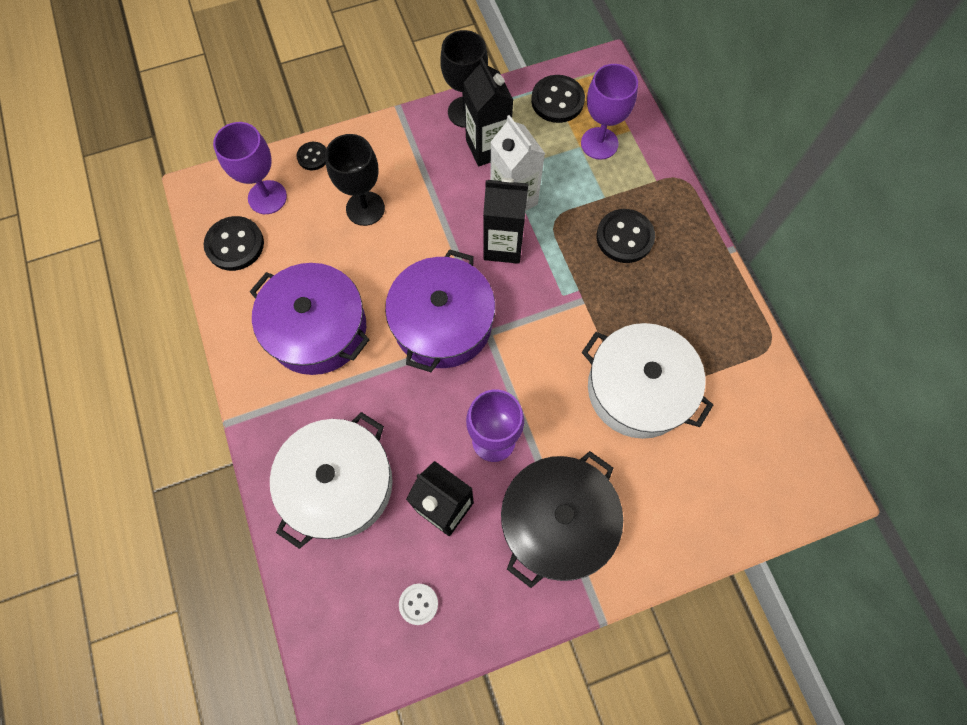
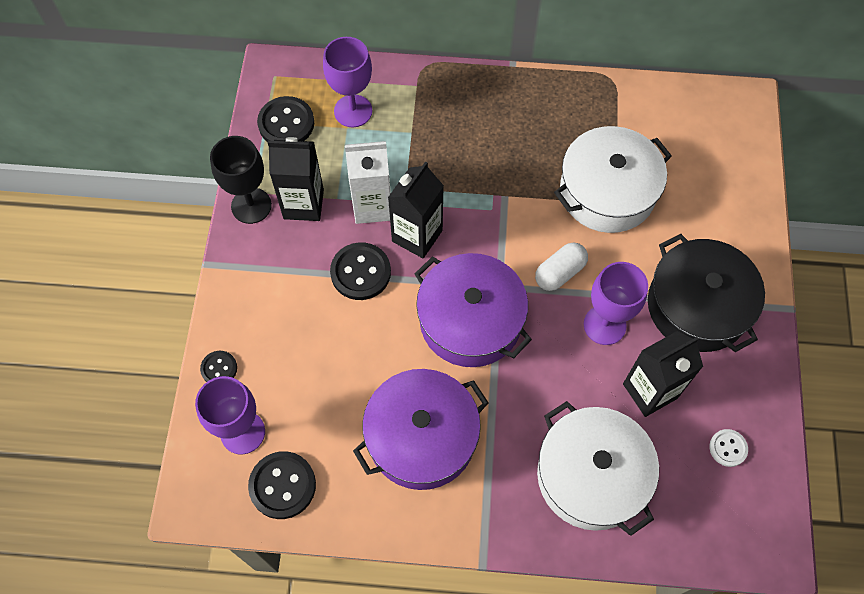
camera: 65 degrees left, 5 degrees down
(365, 208) = (309, 341): black goblet -> none
(528, 379) = (559, 272): none -> white capsule
(624, 237) = (460, 135): black button -> black button (360, 272)

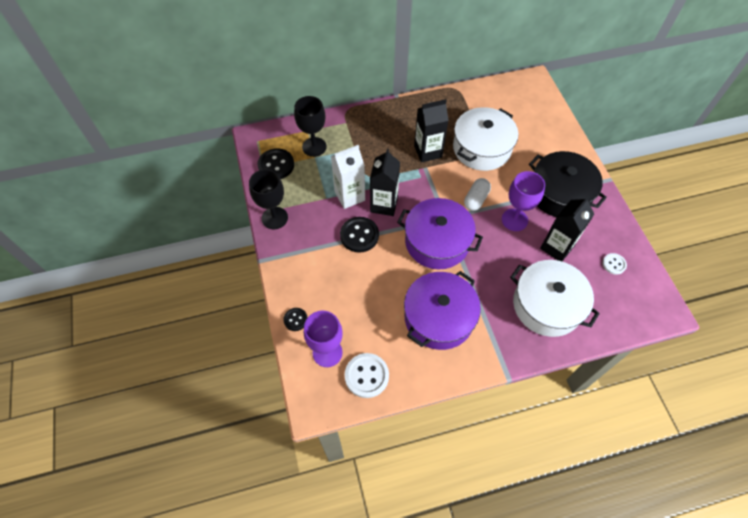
camera: 20 degrees left, 5 degrees down
(282, 485) = (366, 376): black button -> white button
(303, 204) = (307, 207): black carton -> black carton (428, 151)
(353, 111) = (314, 147): purple goblet -> black goblet

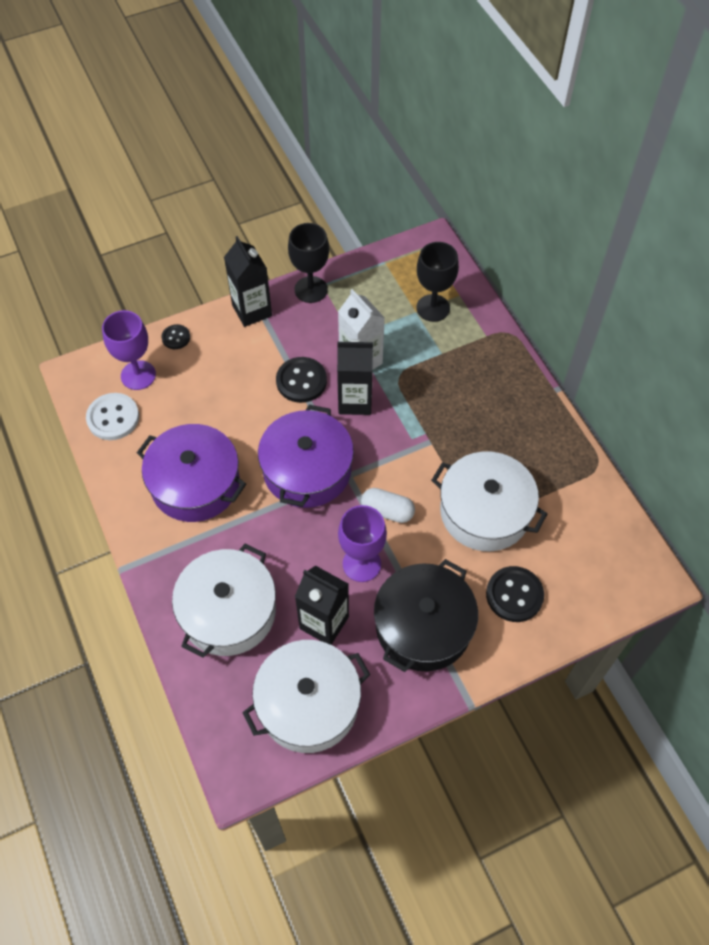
camera: 80 degrees right, 0 degrees up
(276, 165) = (392, 274): black button -> black button (514, 595)
(428, 151) = (459, 442): black carton -> black carton (252, 310)
(614, 264) = (308, 703): white button -> white pot

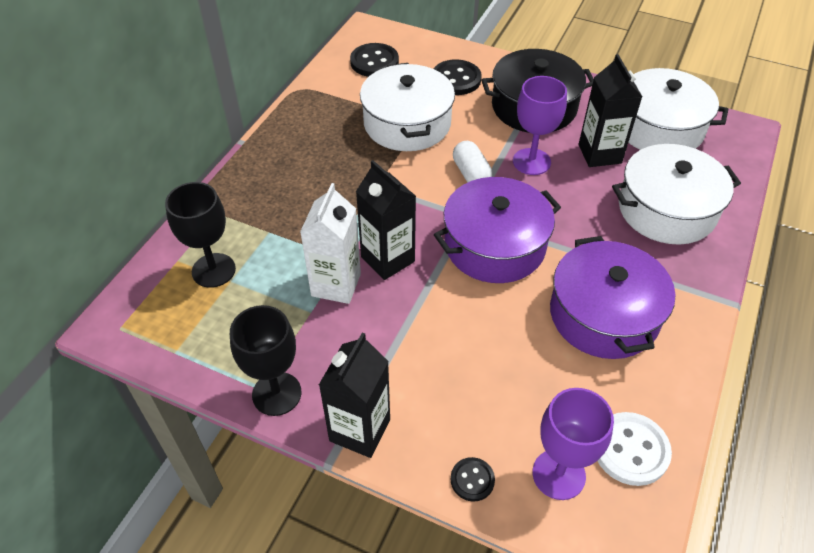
camera: 130 degrees left, 10 degrees down
(301, 381) = (407, 315): black button -> black button (374, 62)

